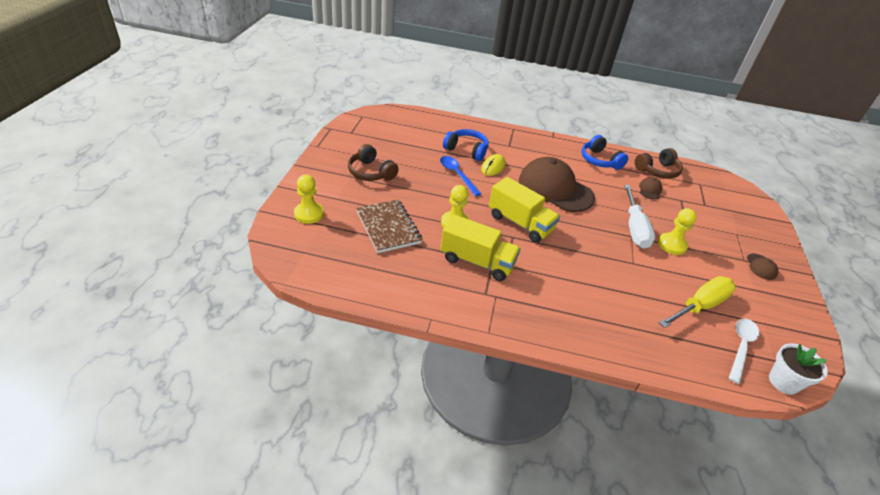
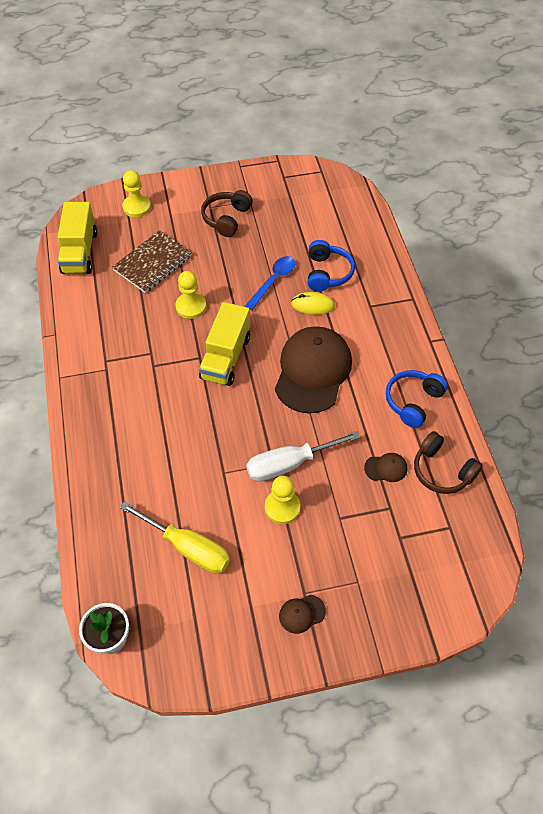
camera: 70 degrees right, 15 degrees up
(477, 261) = (144, 341): yellow truck -> yellow truck (80, 252)
(741, 347) = (143, 593): white spoon -> none

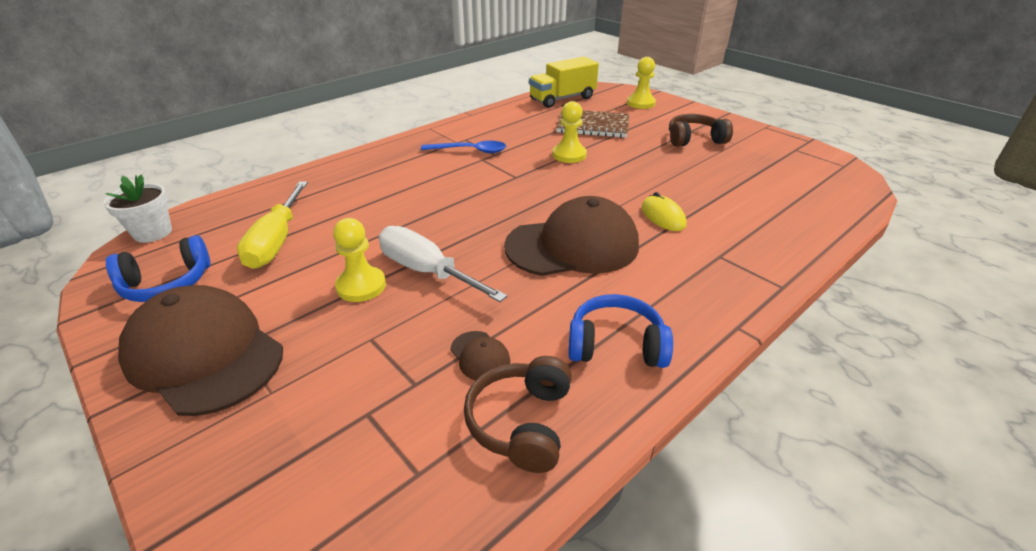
camera: 60 degrees right, 20 degrees down
(226, 357) = (531, 189): yellow truck -> none
(273, 281) = (659, 184): blue spoon -> blue spoon (470, 151)
(301, 614) = (204, 354): brown cap -> brown cap, size x2.49
(327, 273) = (719, 211): blue headphones -> blue headphones (167, 283)

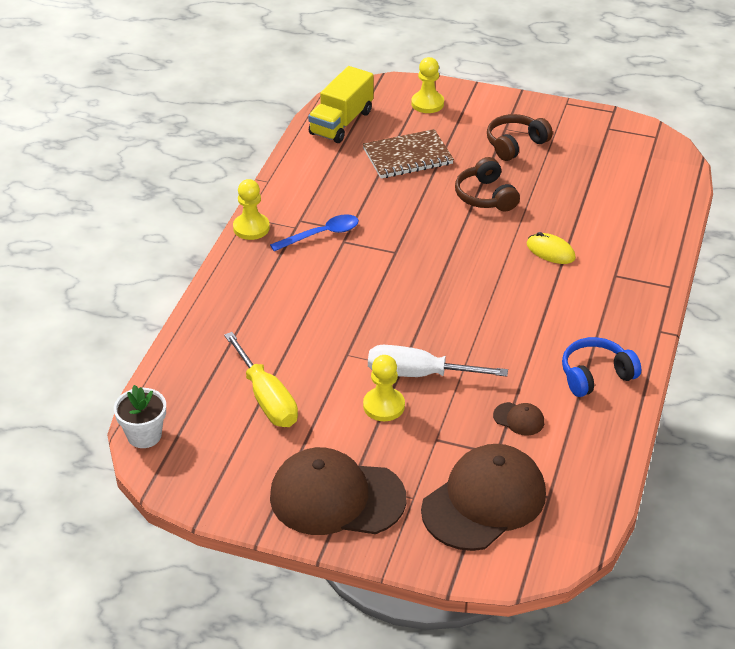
camera: 30 degrees left, 5 degrees up
(167, 283) = (230, 467): blue headphones -> none
(522, 423) = (580, 446): brown headphones -> brown headphones (486, 196)
(569, 155) = (419, 206): yellow pawn -> yellow pawn (251, 228)
(573, 245) = (505, 307): brown cap -> brown cap (484, 501)

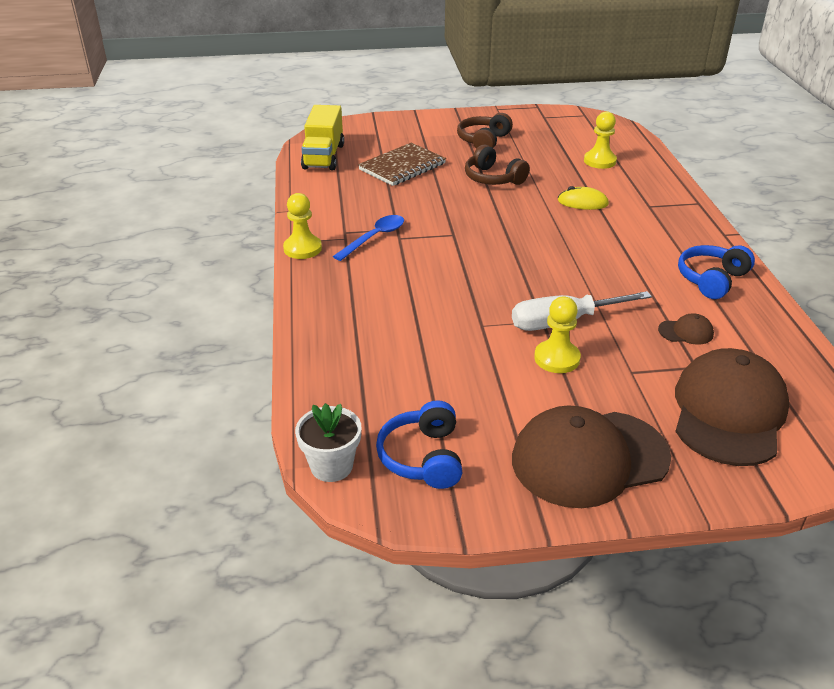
camera: 25 degrees left, 5 degrees down
(214, 452) = (423, 457): none -> blue headphones
(266, 398) = (436, 387): yellow screwdriver -> none
(427, 103) = (387, 130): yellow pawn -> yellow pawn (599, 161)

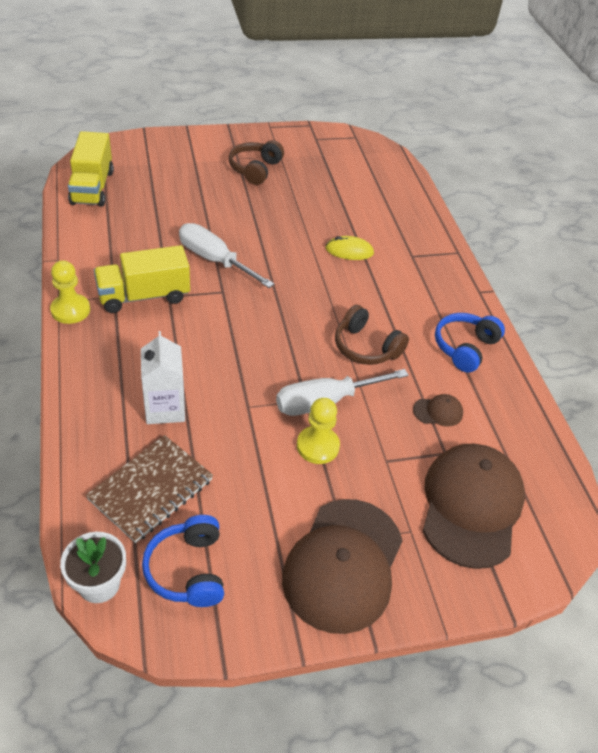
camera: 10 degrees left, 10 degrees up
(374, 238) = (144, 296): blue spoon -> yellow truck
(397, 325) = (165, 408): none -> white carton
(402, 167) = (173, 202): brown notebook -> brown notebook (151, 490)
(445, 210) = (214, 260): none -> white screwdriver
(493, 178) = (263, 219): brown headphones -> brown headphones (366, 347)
(589, 458) = (343, 564): brown cap -> brown cap turned 45 degrees counterclockwise
(599, 161) = (367, 198): yellow pawn -> none

